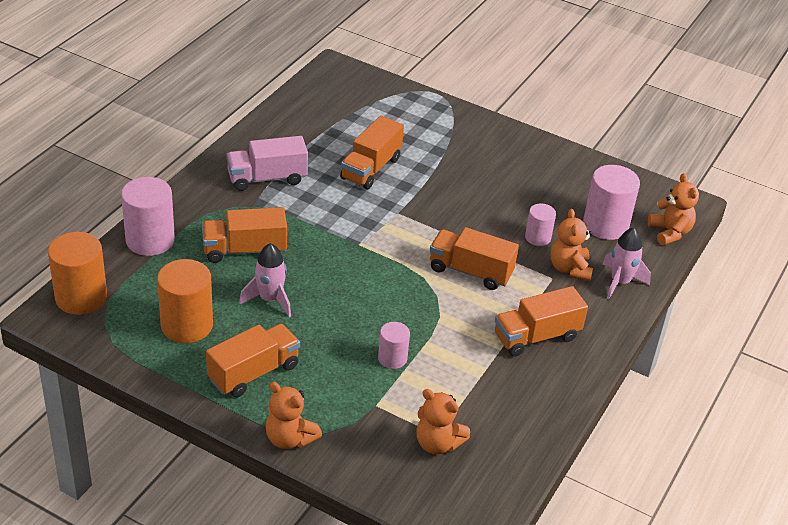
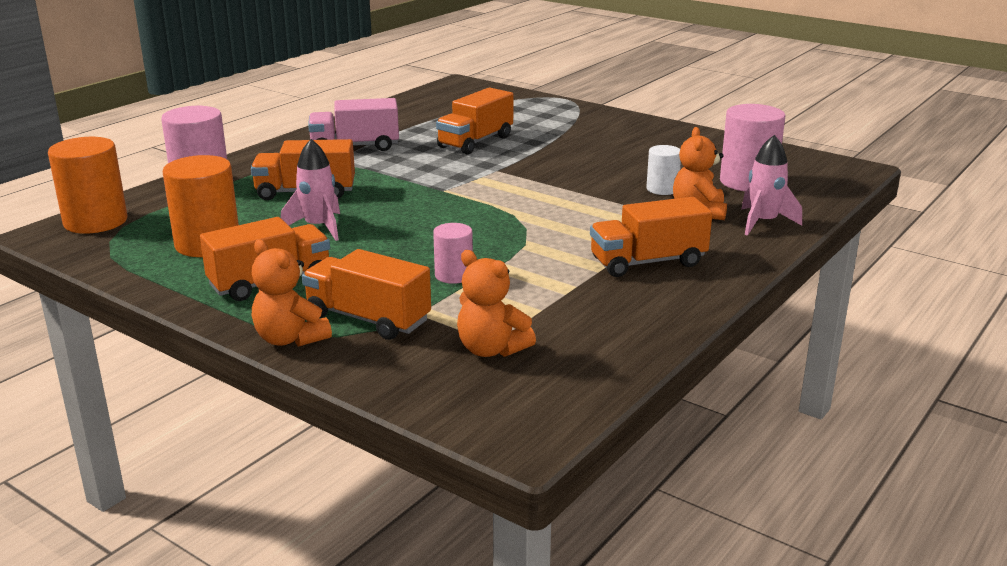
camera: 10 degrees right, 15 degrees down
(470, 271) = (573, 211): orange truck -> orange truck (368, 319)
(538, 237) = (662, 189): pink cylinder -> white cylinder
(670, 232) = (829, 188): orange teddy bear -> none

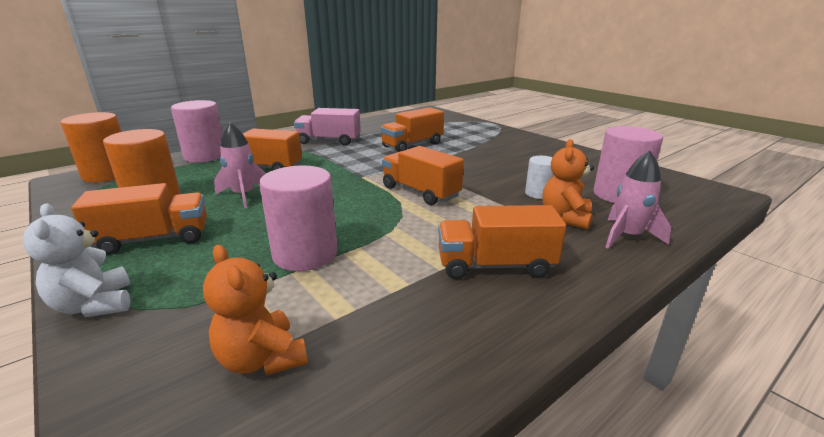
camera: 15 degrees right, 0 degrees up
(290, 339) = (95, 305): orange teddy bear -> white teddy bear
(368, 319) = (186, 292): orange truck -> orange truck (420, 192)
(453, 275) = (305, 254): pink cylinder -> pink cylinder, size x1.78

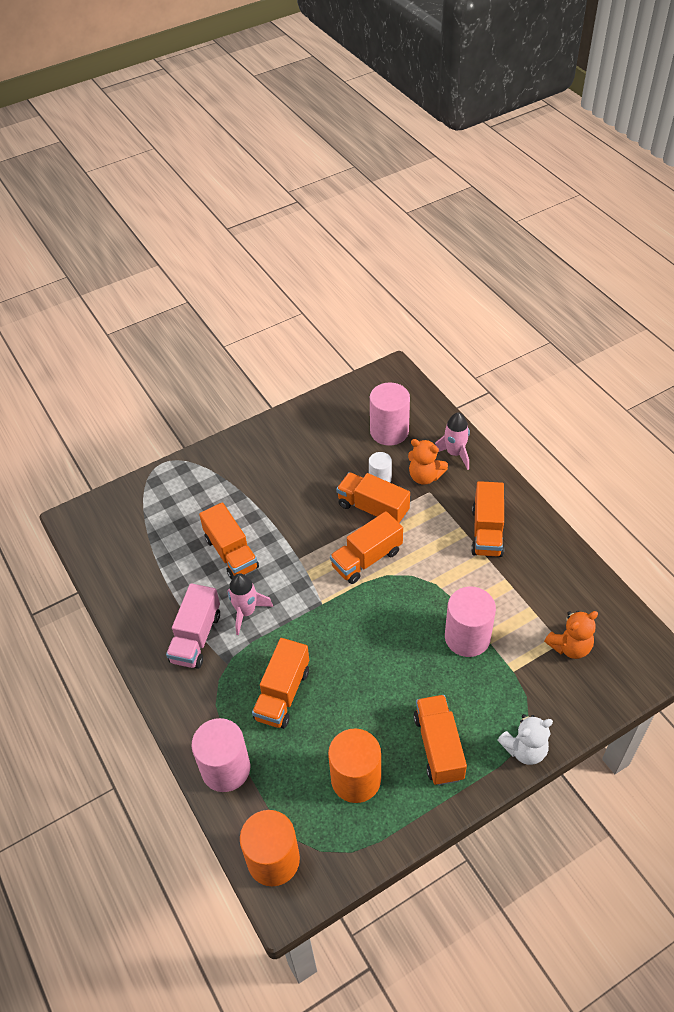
camera: 80 degrees left, 25 degrees up
(244, 195) = (356, 699): pink rocket -> pink rocket (246, 612)
(492, 192) = (373, 508): none -> orange truck

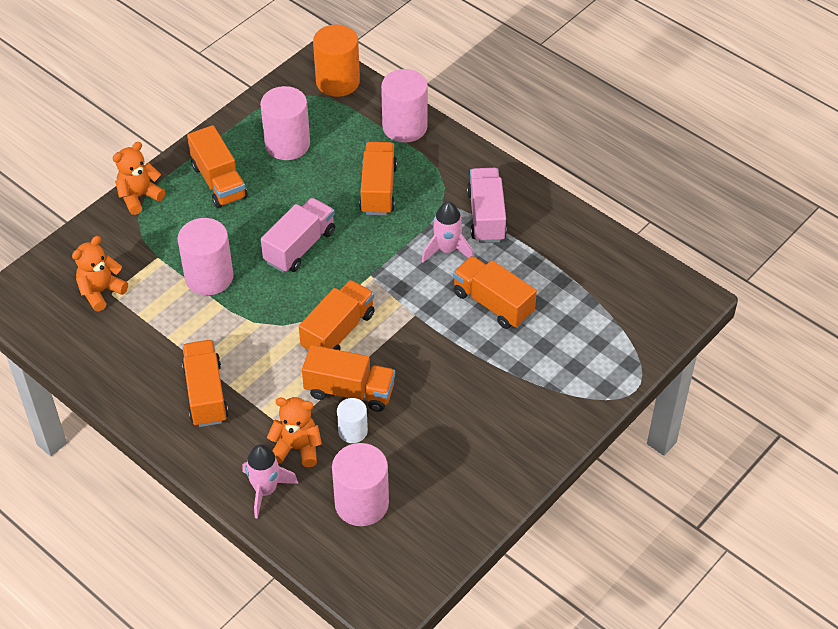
camera: 160 degrees right, 0 degrees up
(356, 779) = (287, 144): orange cylinder -> pink cylinder
(376, 648) = (299, 246): none -> pink truck
(524, 749) = (139, 197): white teddy bear -> orange teddy bear

